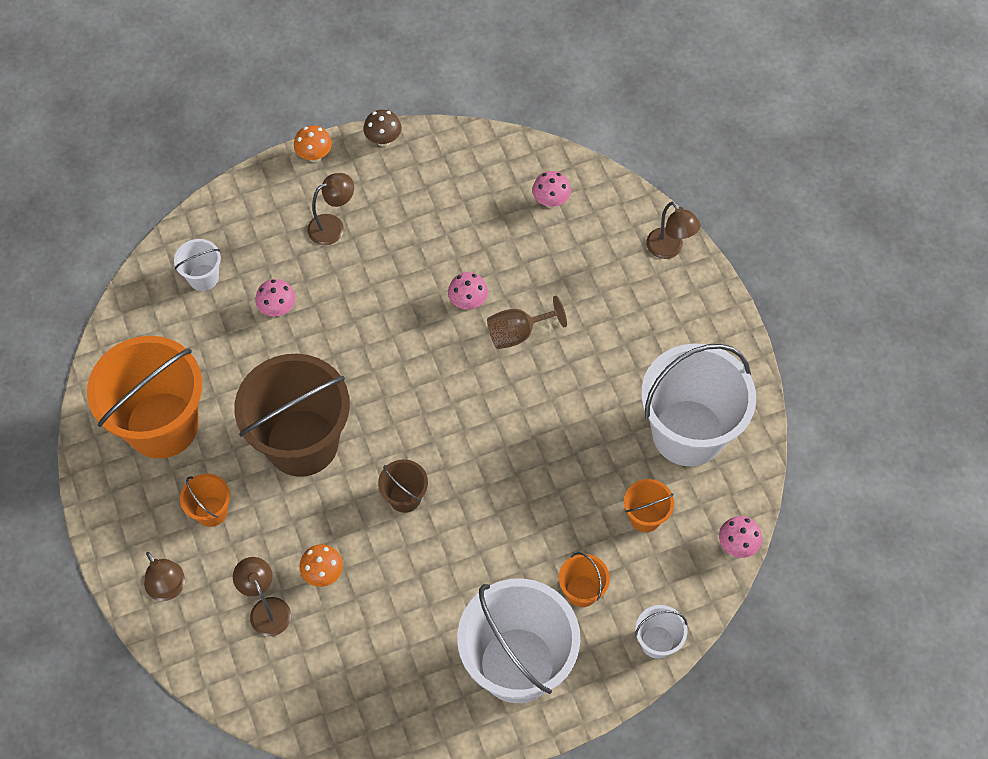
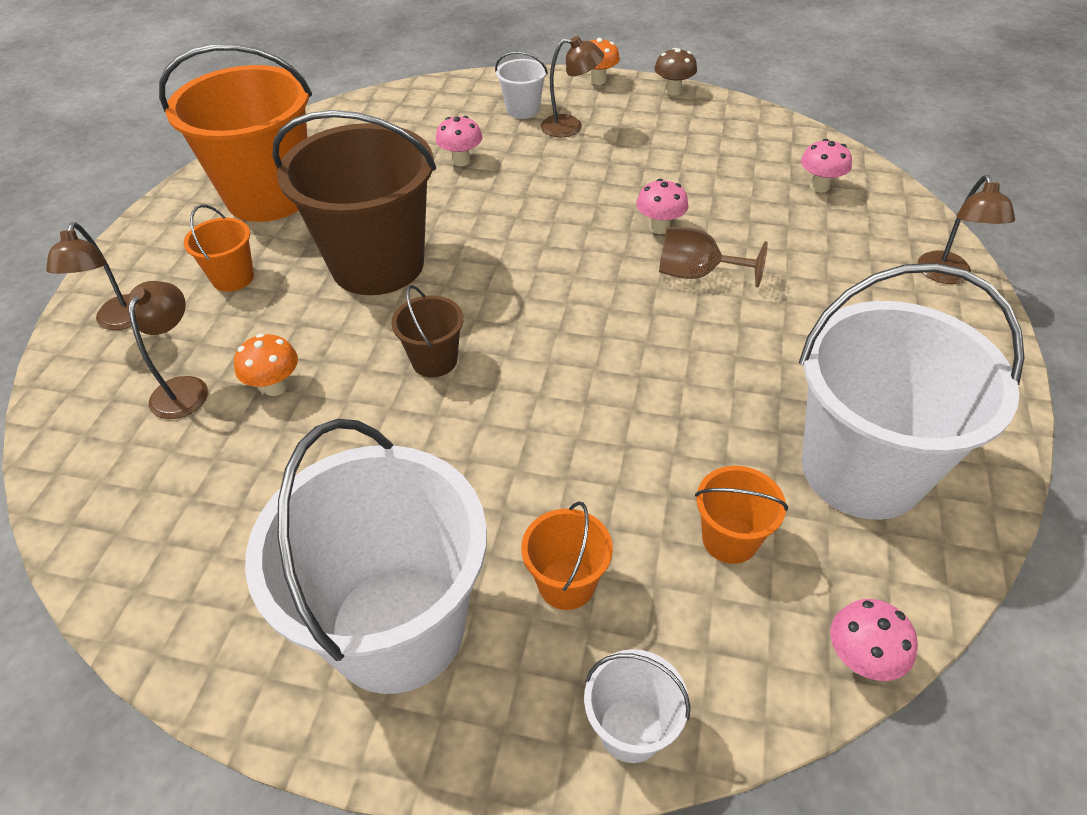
camera: 35 degrees right, 15 degrees down
(203, 277) = (419, 117): white bucket -> white bucket (523, 110)

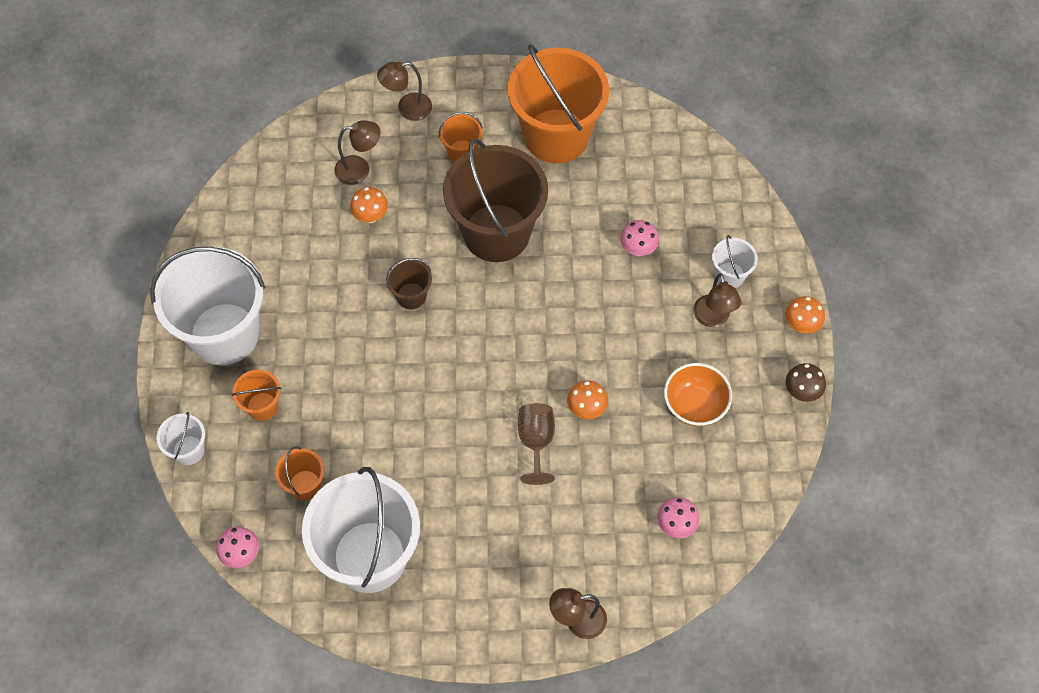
camera: 75 degrees right, 15 degrees up
(659, 227) = (586, 409): pink mushroom -> orange mushroom
(673, 153) = (694, 405): none -> orange bowl

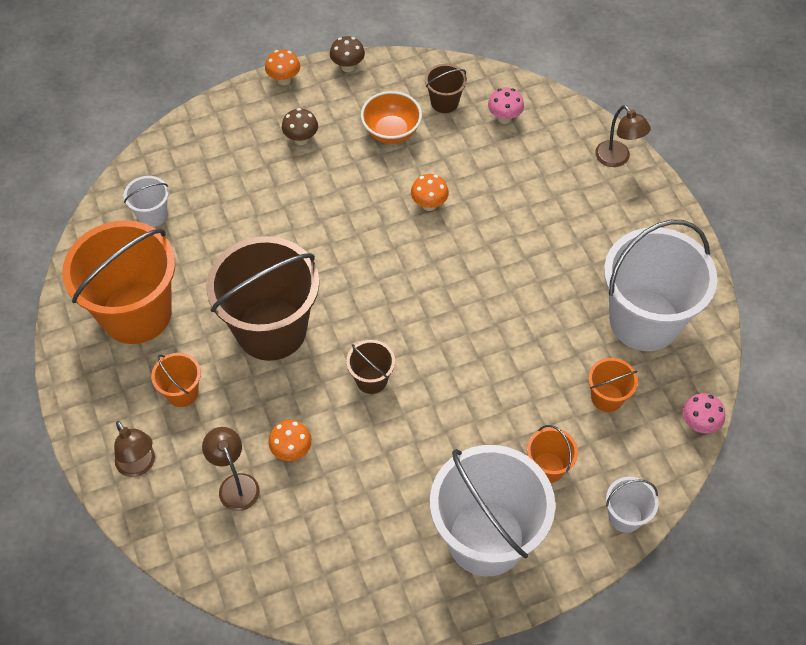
camera: 110 degrees left, 5 degrees down
(536, 442) = (477, 232): brown goblet -> none
(638, 249) = (249, 211): pink mushroom -> none
(713, 318) = (301, 139): brown lamp -> brown mushroom
(718, 472) = (444, 102): none -> brown bucket
(729, 275) = (252, 138): white bucket -> white bucket (152, 215)

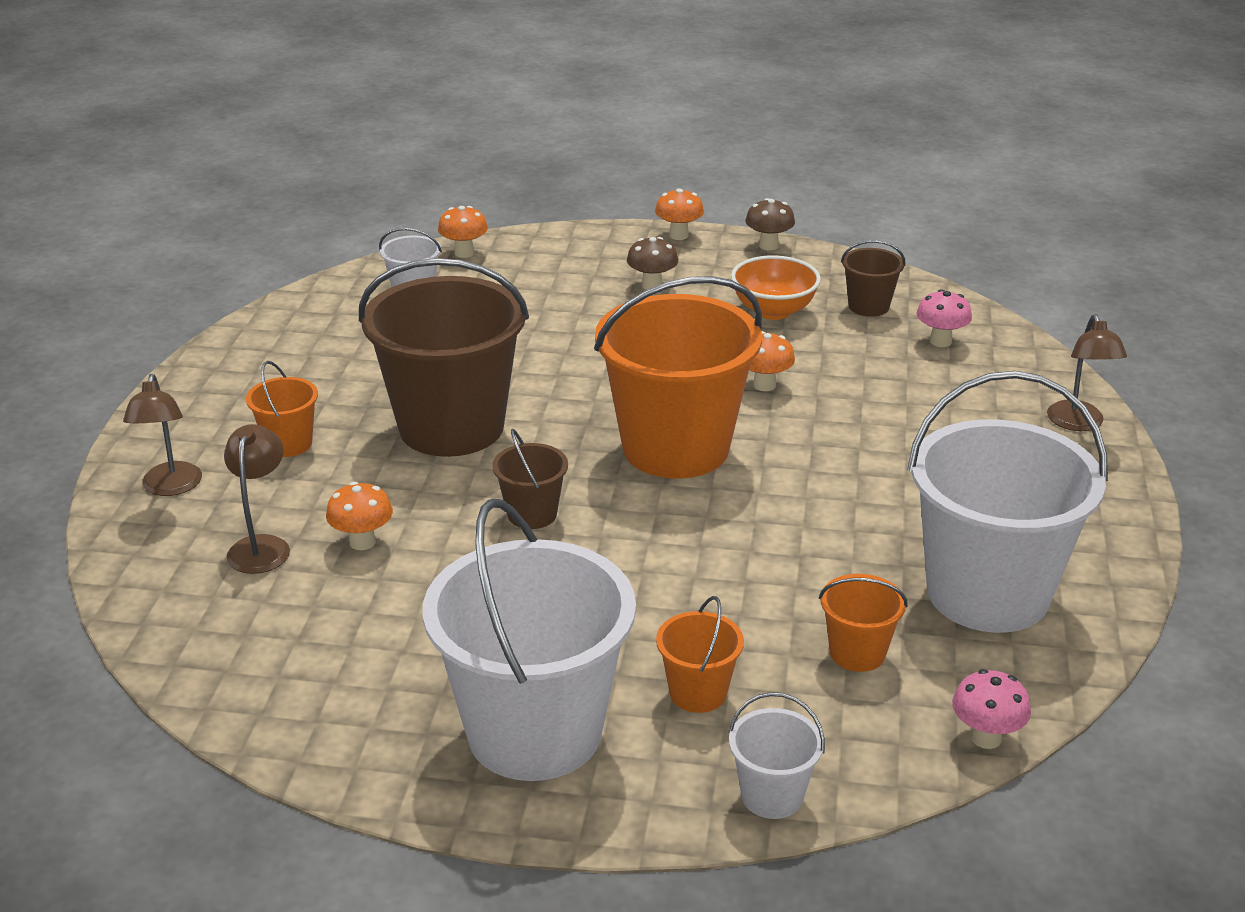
camera: 30 degrees right, 25 degrees down
(136, 313) = (309, 362): orange bucket -> orange bucket (675, 448)
(155, 159) = (464, 253): none -> orange mushroom

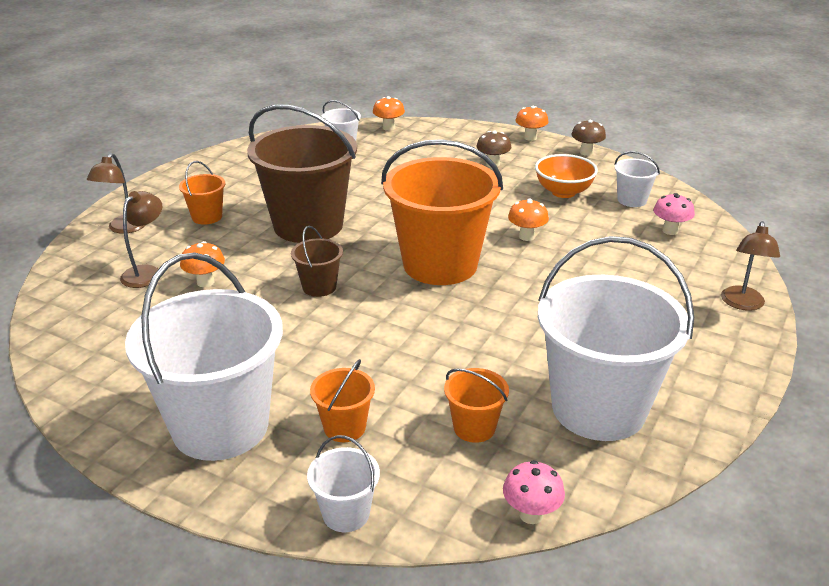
camera: 20 degrees right, 0 degrees up
(868, 306) = (632, 200): brown bucket -> white bucket

